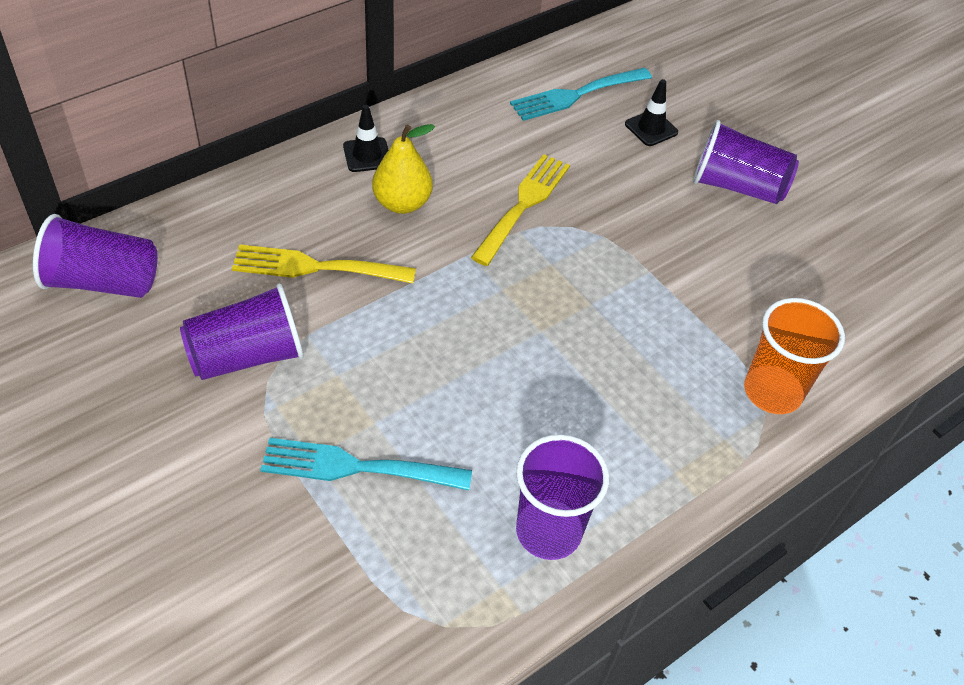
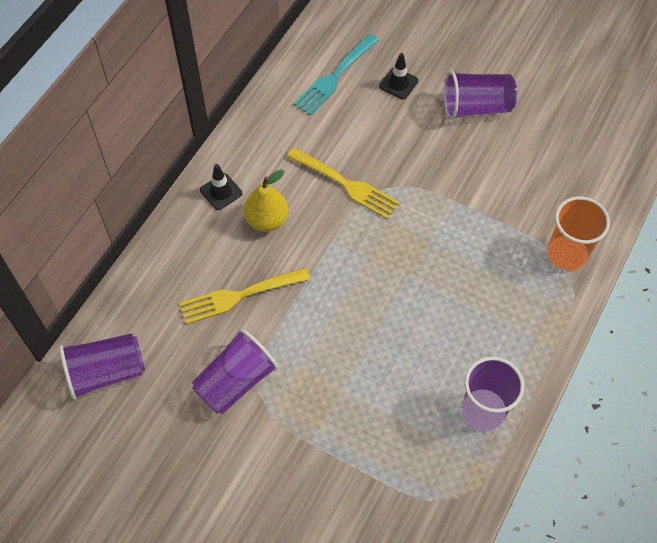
camera: 20 degrees left, 10 degrees up
(356, 467) = (349, 424): turquoise fork -> none
(523, 204) = (347, 185): yellow fork -> yellow fork turned 120 degrees clockwise

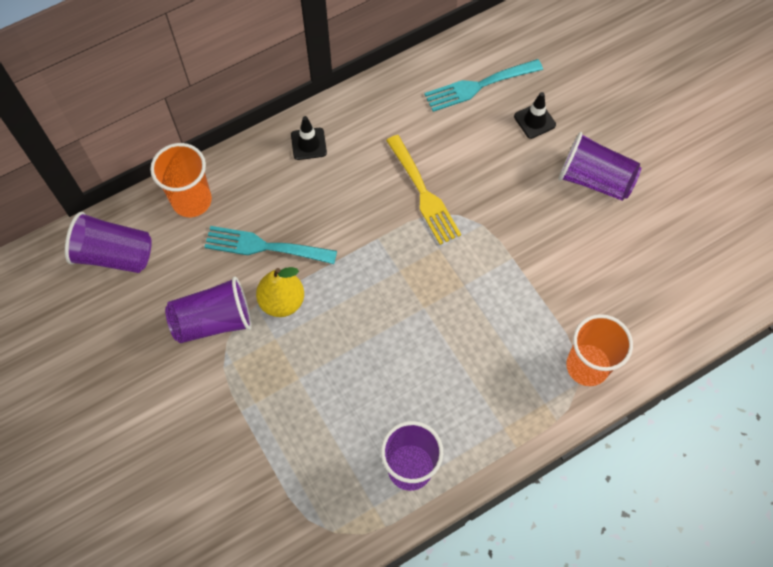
camera: 30 degrees right, 5 degrees up
(147, 290) = (192, 200): none -> orange cup
(239, 296) = (264, 246): yellow fork -> turquoise fork
(267, 220) = (332, 190): yellow pear -> yellow pear (282, 301)

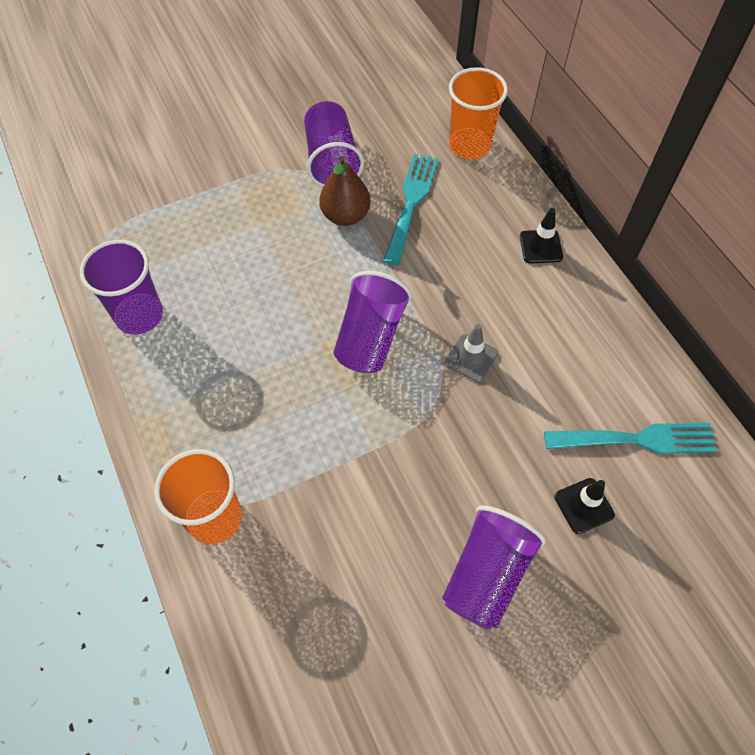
camera: 95 degrees right, 5 degrees down
(115, 255) = (412, 90): purple cup -> purple cup (370, 337)
(282, 301) = (345, 216): yellow pear -> brown pear
(424, 193) = (471, 358): yellow fork -> grey traffic cone
(478, 86) = (637, 439): turquoise fork -> turquoise fork turned 105 degrees clockwise

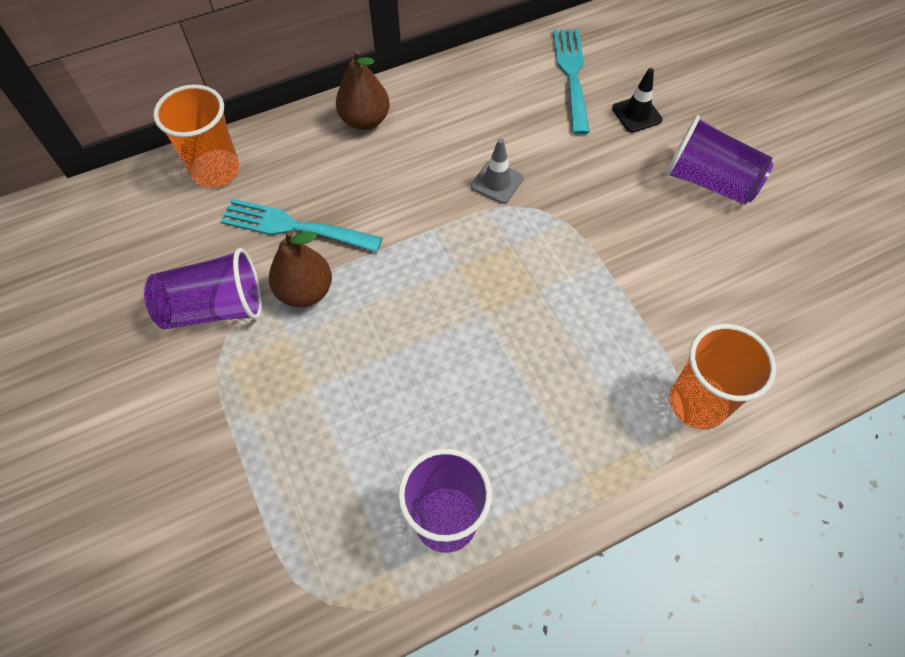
camera: 90 degrees left, 0 degrees up
(370, 337) = (475, 266): purple cup -> none
(541, 247) = (365, 120): black traffic cone -> brown pear

